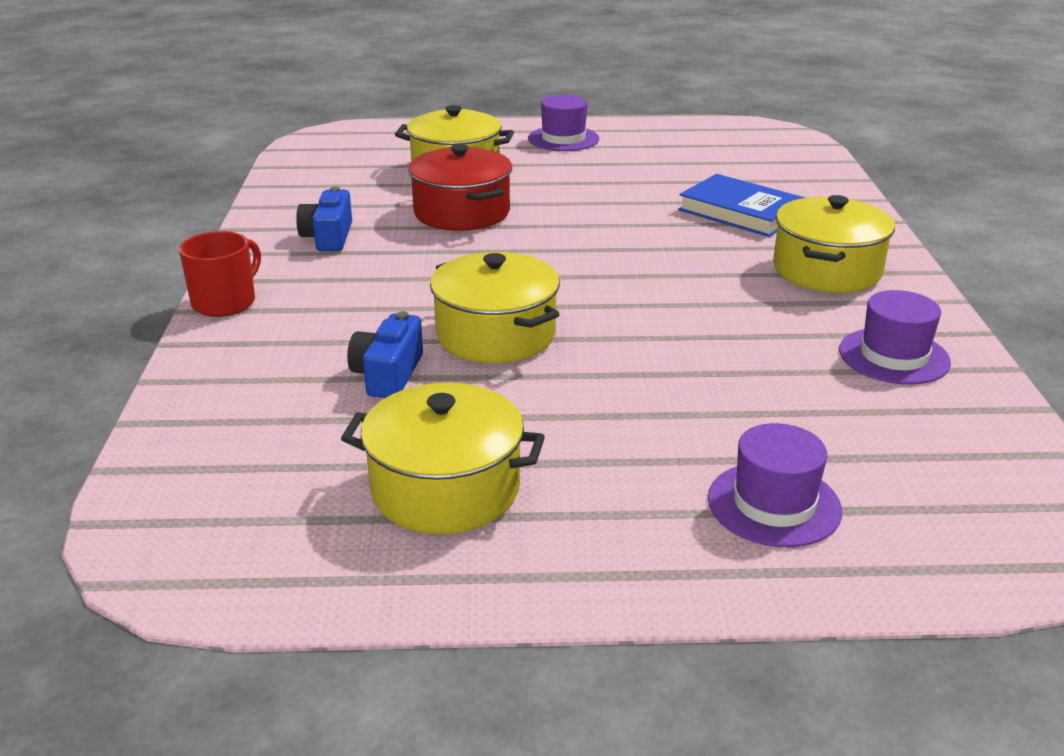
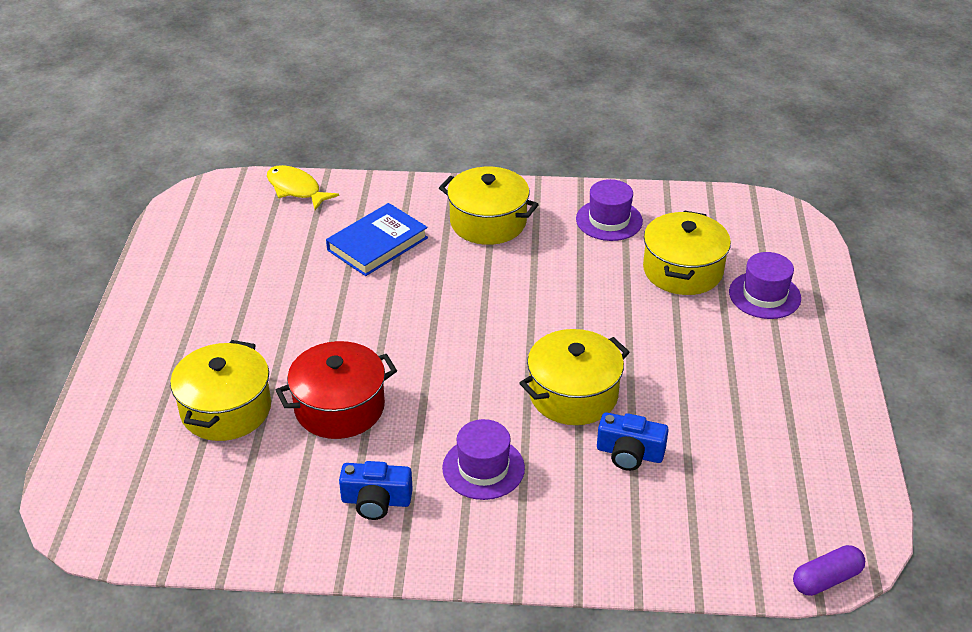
camera: 85 degrees left, 10 degrees up
(122, 532) = (826, 579): none -> purple capsule
(225, 302) = (505, 565): red mug -> none
(445, 489) = (764, 424): yellow pot -> yellow pot (682, 270)
(563, 139) = (167, 328): purple hat -> purple hat (483, 468)
(817, 168) = (296, 189): none -> yellow fish

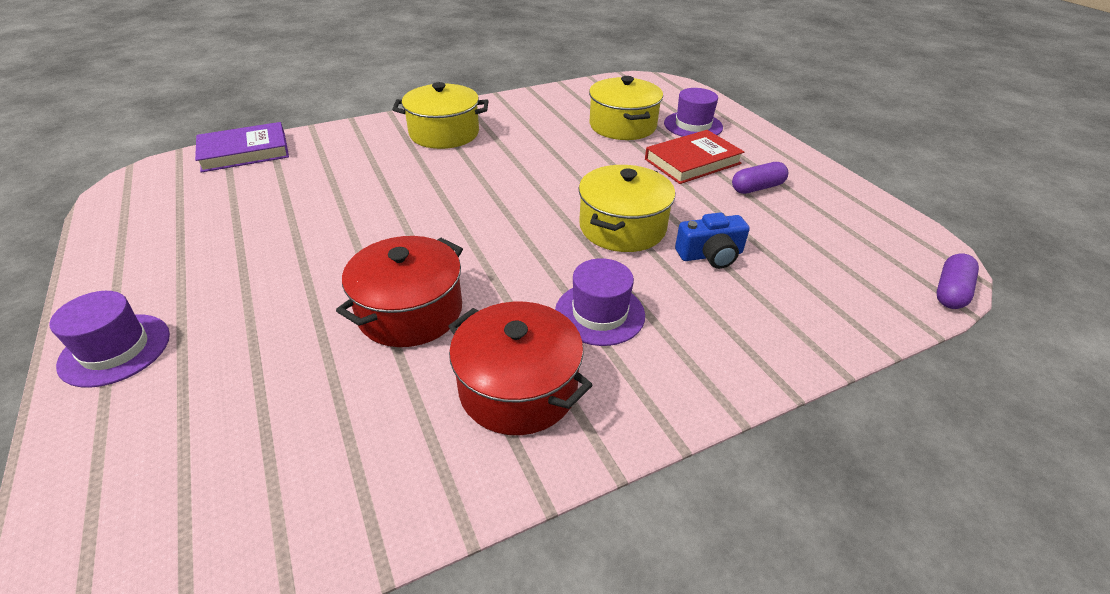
camera: 30 degrees left, 0 degrees up
(226, 409) = (274, 360): yellow pot -> none
(296, 189) = (244, 152): yellow fish -> purple book
(376, 501) = (518, 388): blue camera -> red pot
(377, 244) = (354, 171): blue book -> none
(609, 220) = (540, 110): purple hat -> purple hat (115, 349)
(716, 343) = (692, 161): none -> red book
(753, 400) = (757, 188): none -> purple capsule

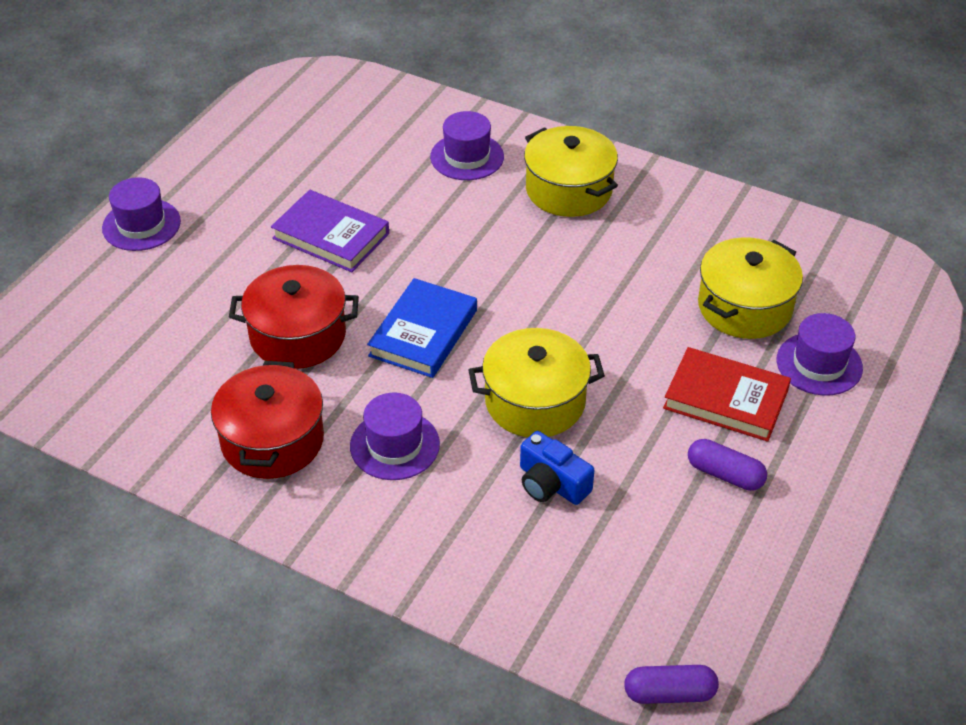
camera: 55 degrees right, 5 degrees up
(244, 152) = (398, 98): purple book -> purple book (331, 236)
(351, 152) = (467, 157): none -> purple hat
(494, 245) = (423, 333): none -> blue book

